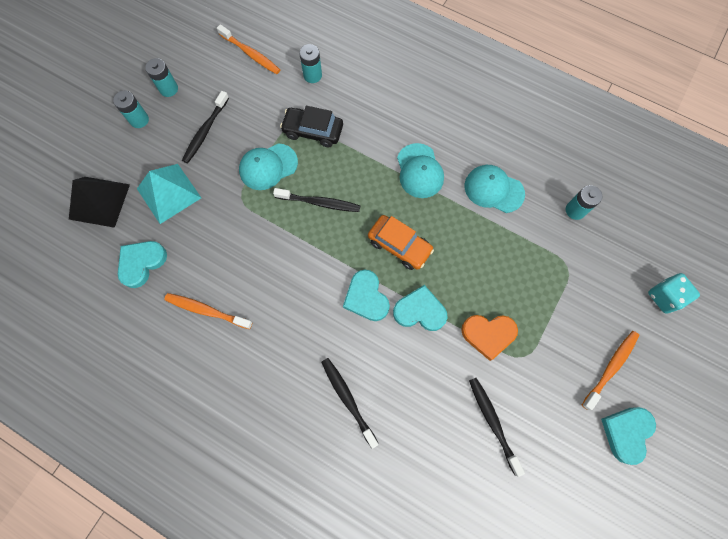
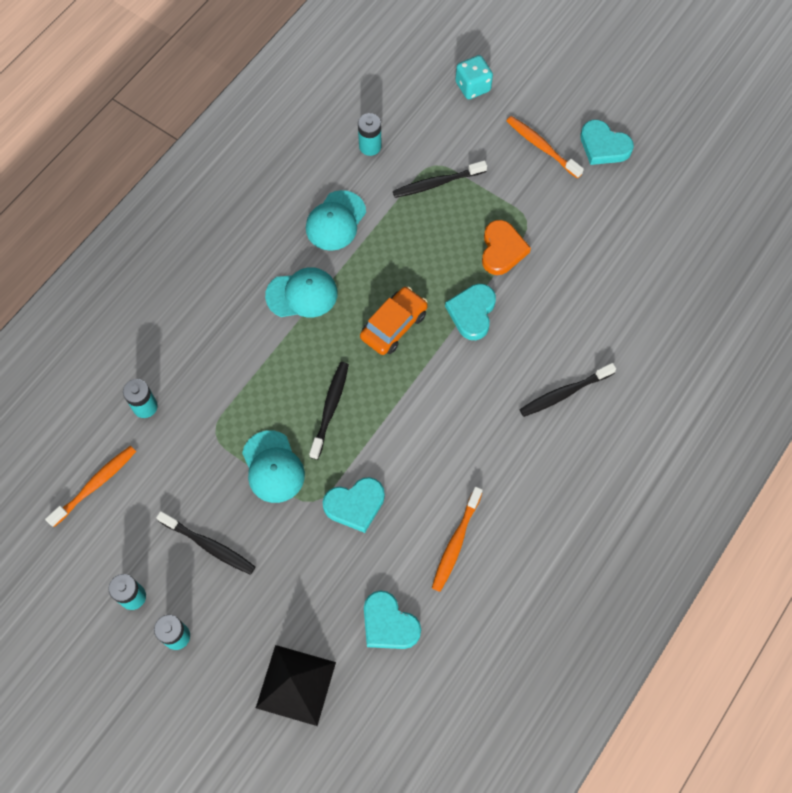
camera: 85 degrees left, 5 degrees down
(168, 193) = (294, 592): turquoise pyramid -> none
(313, 131) = (229, 410): black car -> none
(366, 297) = (453, 366): turquoise heart -> turquoise heart (355, 505)
(492, 422) = (591, 258): black toothbrush -> black toothbrush (437, 183)

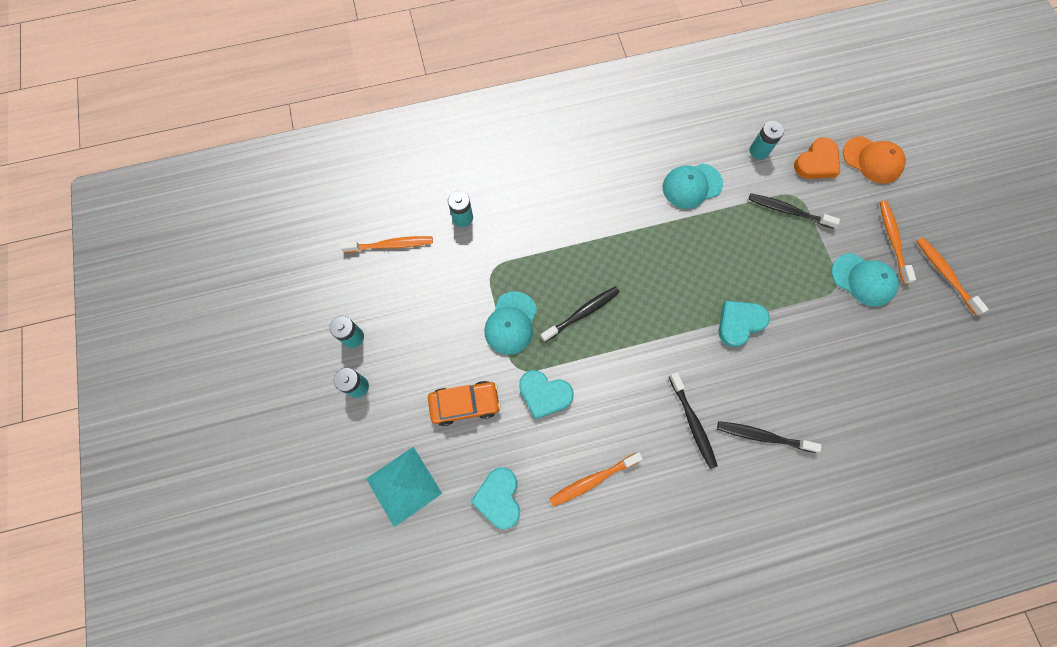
camera: 40 degrees right, 5 degrees up
(209, 545) = (427, 343): black toothbrush -> black toothbrush (692, 423)
(295, 685) = (403, 486): black pyramid -> turquoise pyramid
(302, 294) = (626, 220): turquoise cap -> turquoise cap (863, 280)
(394, 325) = (674, 289): orange car -> orange car (465, 404)
(473, 87) = (872, 160): turquoise dice -> orange cap
(502, 250) = (799, 294): orange heart -> orange heart (816, 162)
(603, 146) = (945, 274): turquoise heart -> orange toothbrush

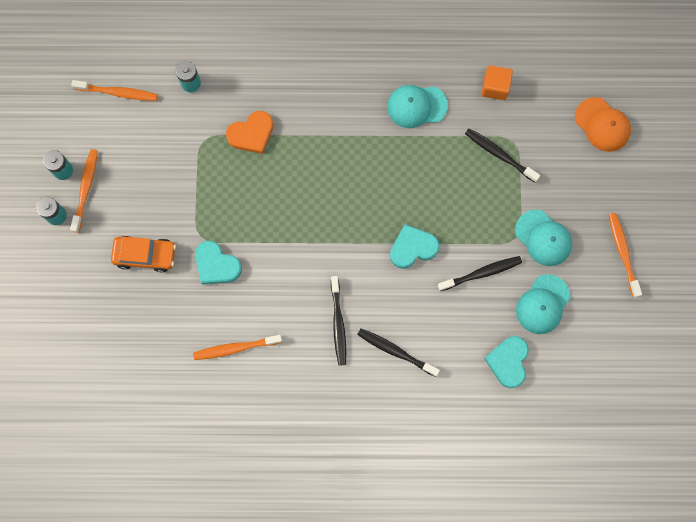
camera: 15 degrees right, 5 degrees up
(403, 486) = (74, 310): turquoise pyramid -> none
(499, 498) = (151, 341): turquoise heart -> turquoise heart (508, 362)
(511, 323) = (206, 194): turquoise cap -> turquoise cap (543, 304)
(582, 313) = (273, 201): black toothbrush -> black toothbrush (481, 273)
(759, 151) = (495, 87): turquoise battery -> orange cube
(816, 162) = (547, 113): orange heart -> orange heart (251, 134)
(892, 240) = (587, 208): orange toothbrush -> orange toothbrush (86, 189)

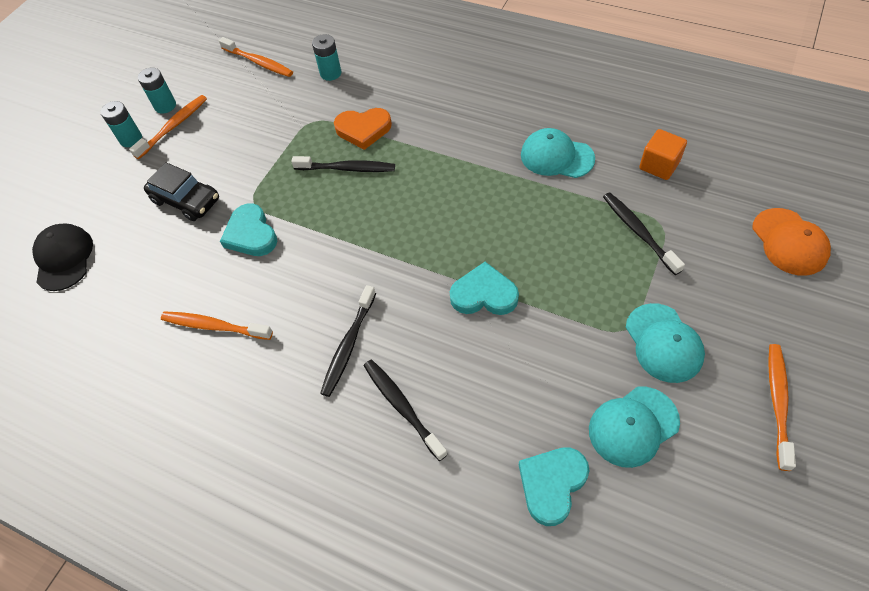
camera: 30 degrees right, 20 degrees down
(81, 342) = (64, 258): none -> black cap
(145, 255) = (186, 200): orange car -> black car
(481, 273) = (560, 355): black toothbrush -> black toothbrush (347, 168)

